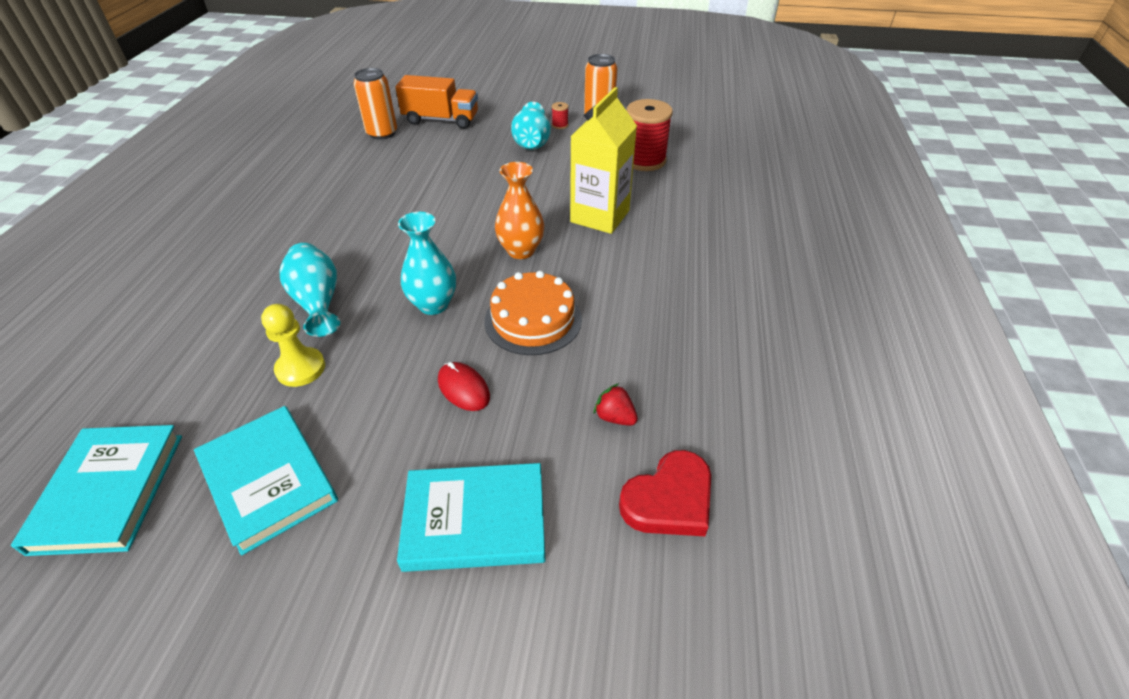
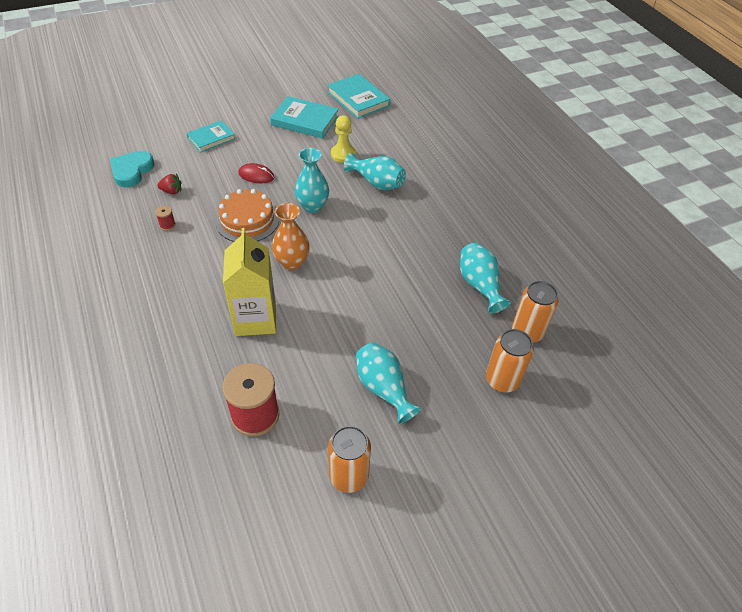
camera: 145 degrees right, 5 degrees up
(368, 169) = (479, 285): none -> turquoise vase
(441, 120) = (502, 380): orange truck -> orange can
(475, 520) = (211, 138): turquoise book -> turquoise book, size x0.66
(560, 125) = (380, 435): red spool -> red spool (167, 225)
(669, 500) = (132, 171): red heart -> turquoise heart

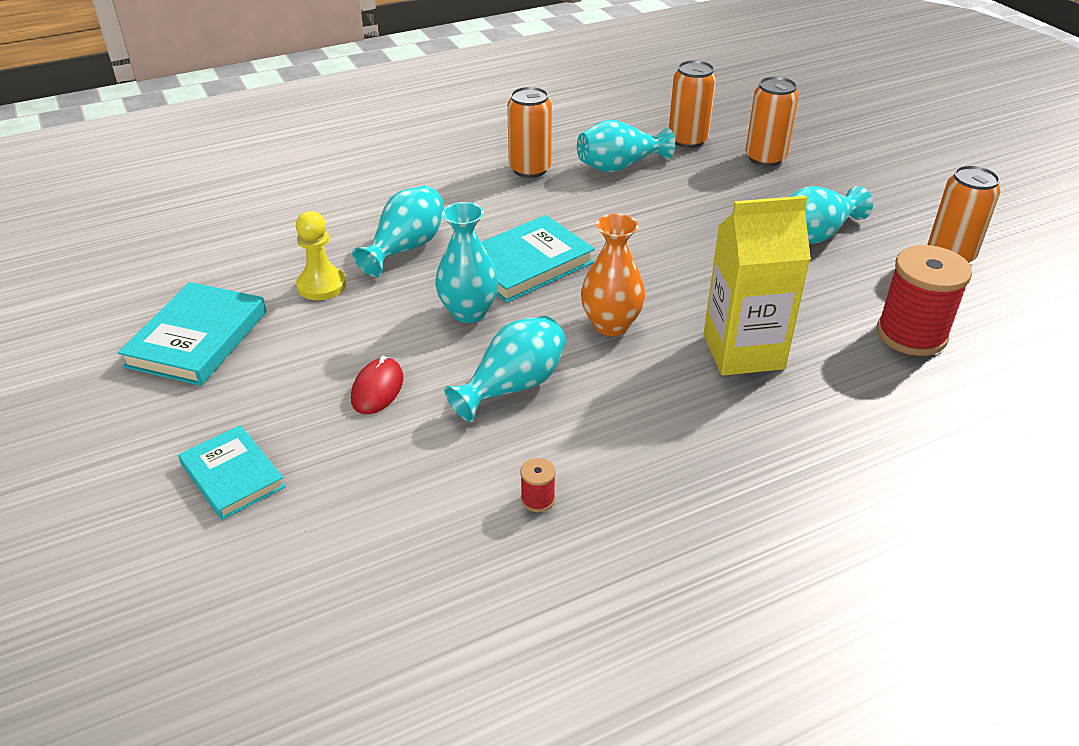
camera: 90 degrees left, 10 degrees down
(132, 171) = (346, 605): turquoise heart -> none
(172, 191) = (426, 512): red strawberry -> none
(247, 220) = (513, 386): orange cake -> turquoise vase
(358, 99) = (139, 275): turquoise book -> turquoise book (526, 264)
(471, 238) = (530, 169): none -> orange can

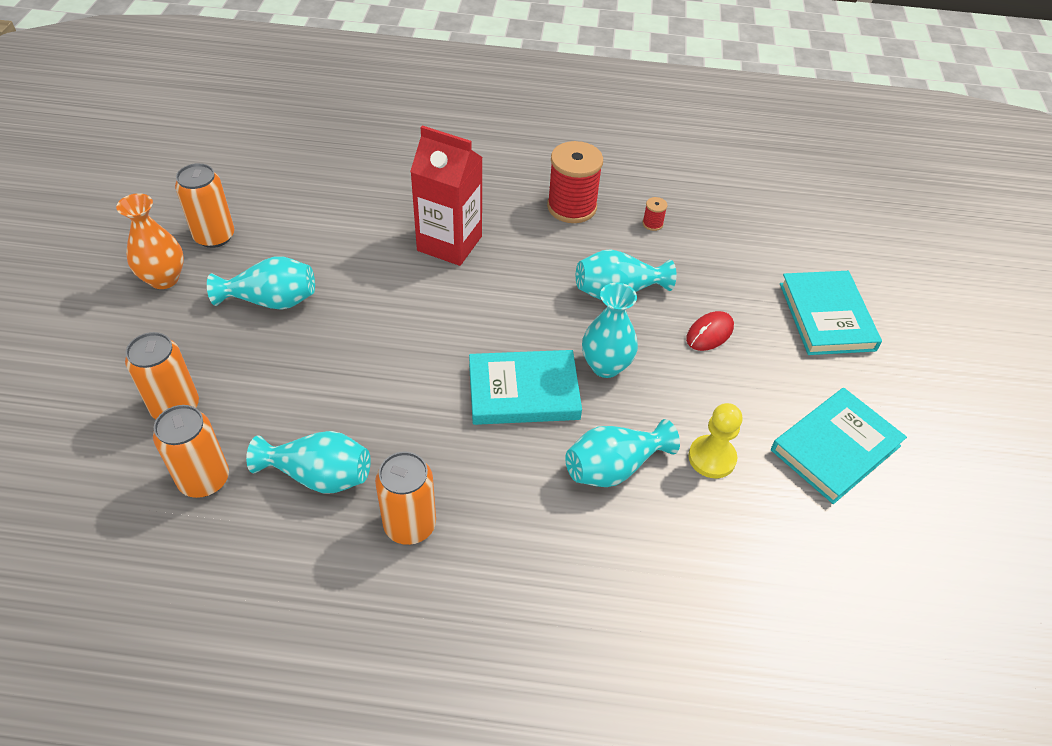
camera: 150 degrees left, 10 degrees up
(232, 476) = (826, 316): turquoise book -> turquoise book, size x1.50
(611, 325) = (512, 303): orange vase -> orange vase (164, 279)
(743, 352) = (449, 243): yellow carton -> red carton
(911, 334) = (335, 204): red spool -> red spool (571, 207)

